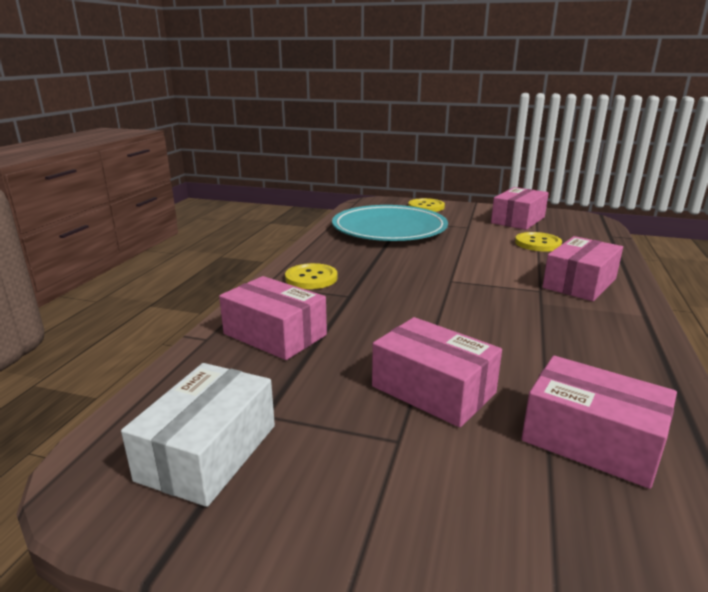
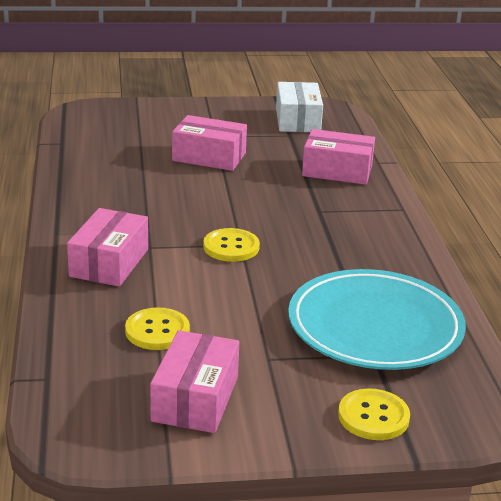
camera: 155 degrees right, 5 degrees up
(311, 278) = (373, 223): yellow button -> yellow button (231, 247)
(591, 440) = (118, 149): pink box -> none

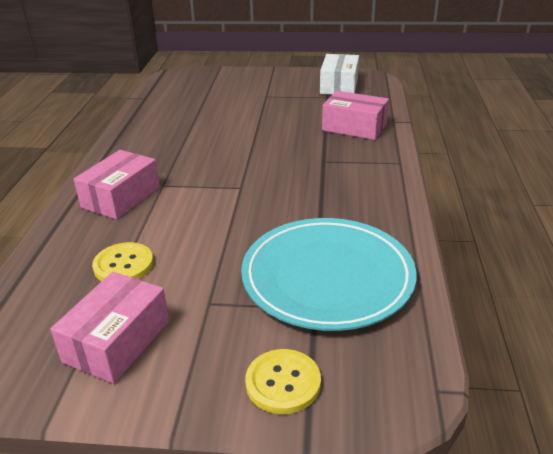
camera: 15 degrees right, 5 degrees up
(209, 157) = (252, 112): pink box -> none
(231, 247) = (231, 189): yellow button -> none

